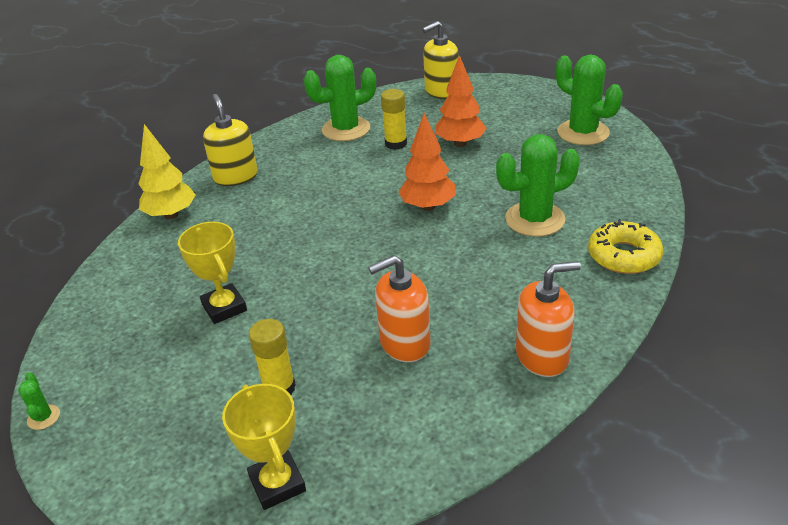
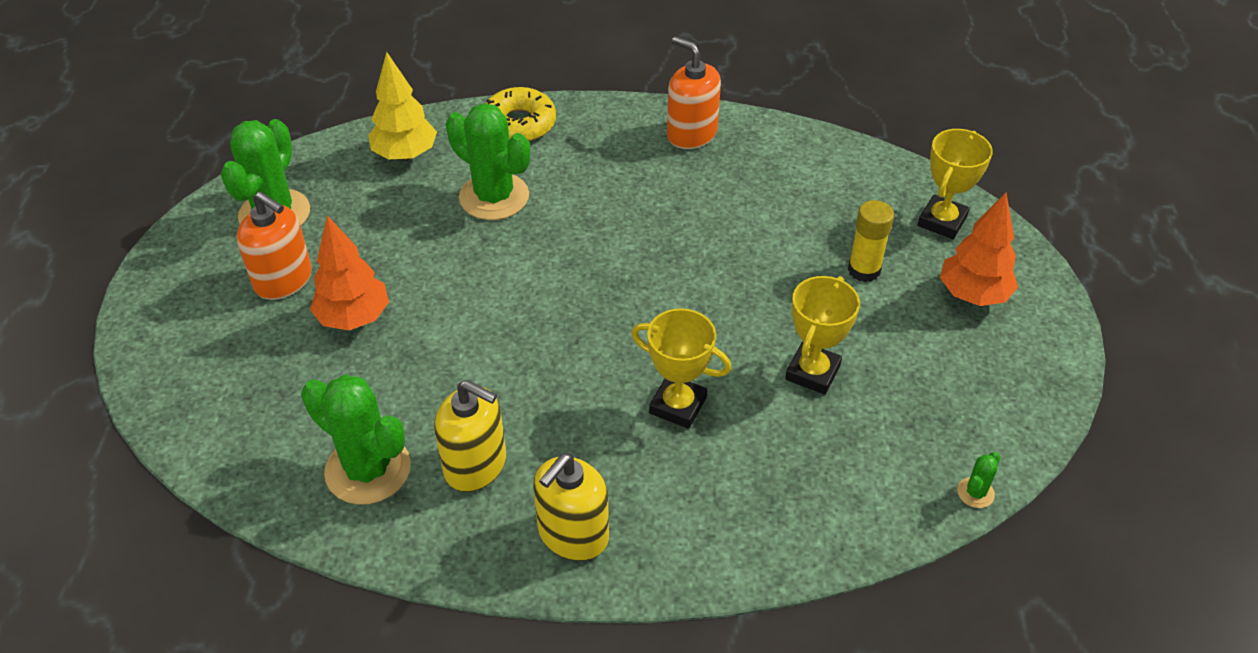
camera: 125 degrees left, 10 degrees up
(43, 417) = (1051, 416): green cactus -> green cactus (975, 493)
(171, 215) = (708, 551): yellow tree -> yellow tree (405, 155)
(268, 238) = (678, 405): none -> yellow trophy
(396, 144) = (385, 386): yellow glue stick -> none
(404, 343) = (745, 216): orange soap dispenser -> orange soap dispenser (283, 280)
(428, 206) = (521, 289): orange tree -> orange tree (973, 295)
(441, 91) = (192, 404): yellow soap dispenser -> yellow soap dispenser (475, 465)

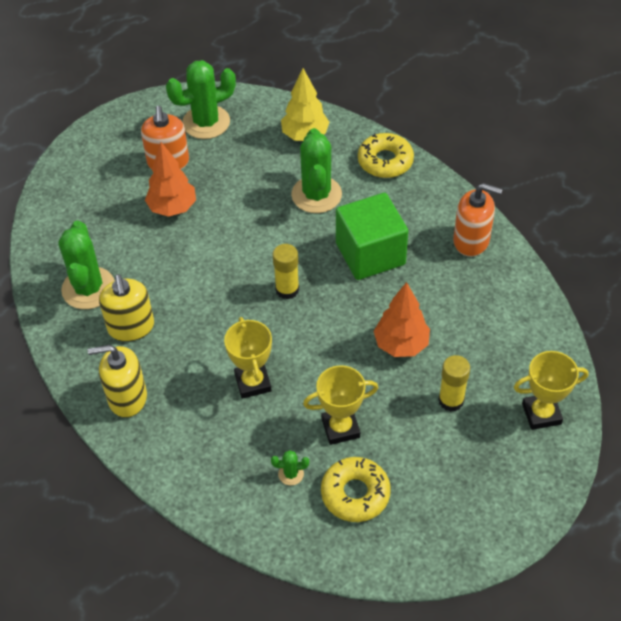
camera: 50 degrees right, 5 degrees up
(588, 298) = (287, 289): none -> yellow glue stick
(620, 209) = (370, 254): none -> green cube
(691, 134) = (471, 240): orange soap dispenser -> orange soap dispenser turned 105 degrees clockwise
(906, 414) = (355, 494): none -> yellow donut
(973, 295) = (492, 470): orange tree -> orange tree (401, 345)
(975, 493) = (329, 564): green cactus -> green cactus (291, 474)

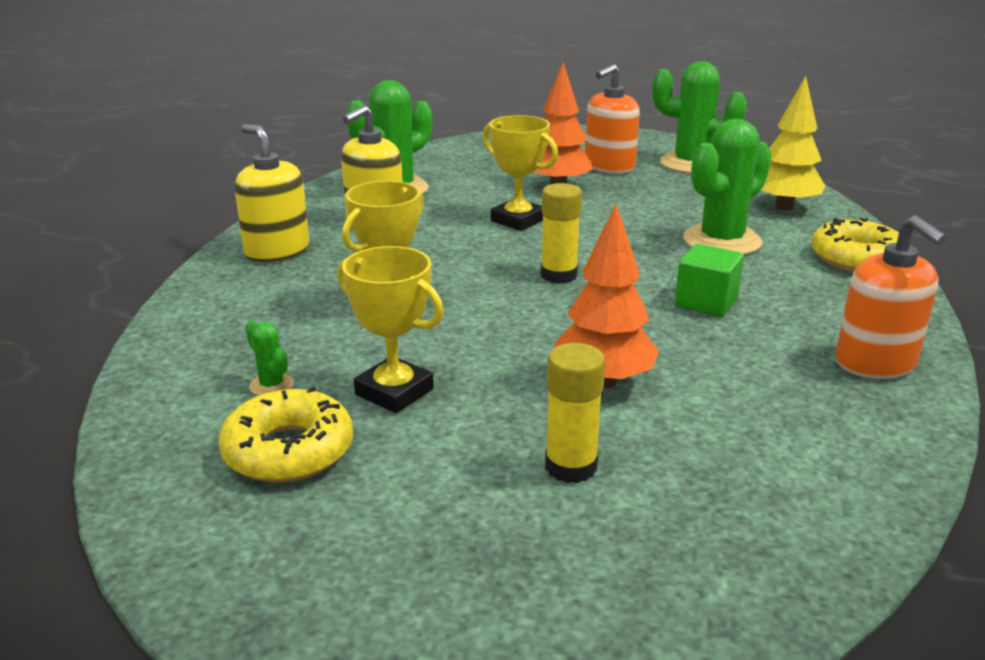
camera: 50 degrees right, 25 degrees down
(370, 254) = (706, 302): green cube -> green cube, size x0.55
(541, 414) = (686, 584): yellow trophy -> yellow trophy (518, 220)

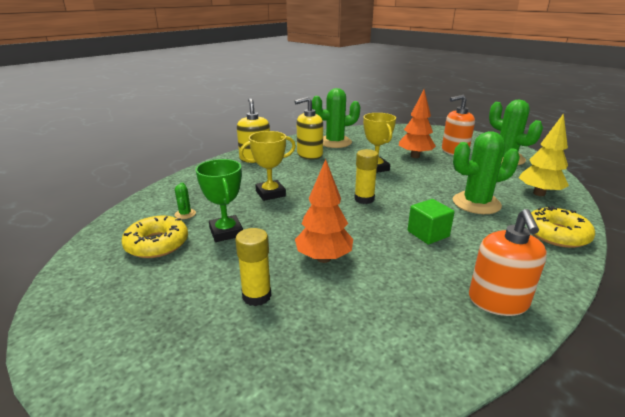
camera: 30 degrees right, 0 degrees up
(394, 392) = (226, 232): yellow trophy -> green trophy

